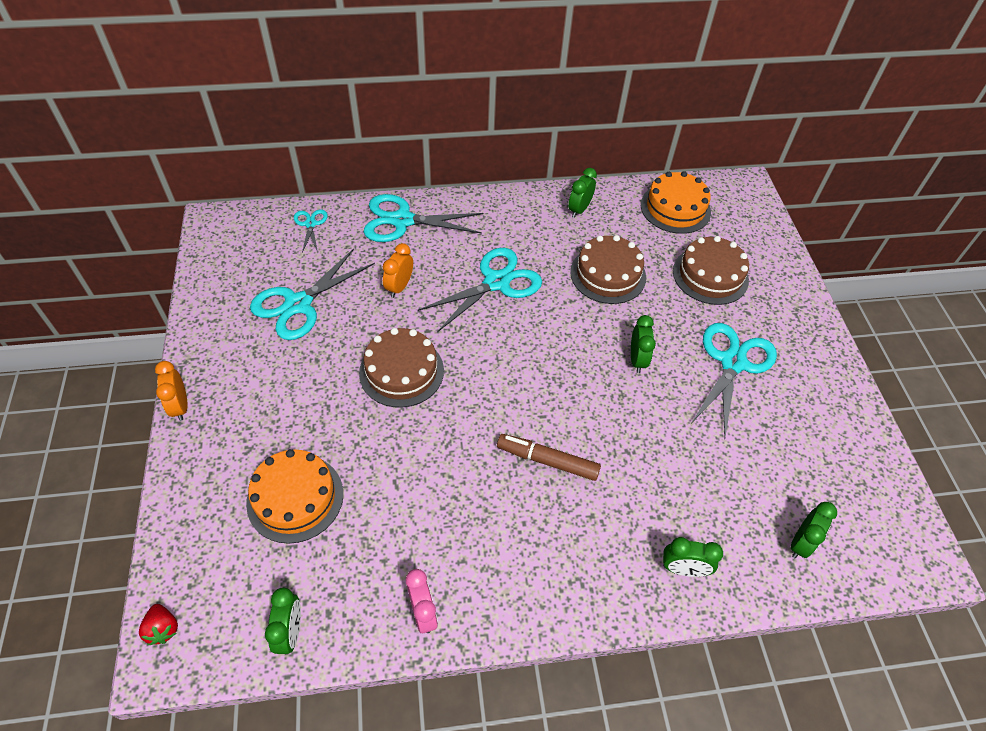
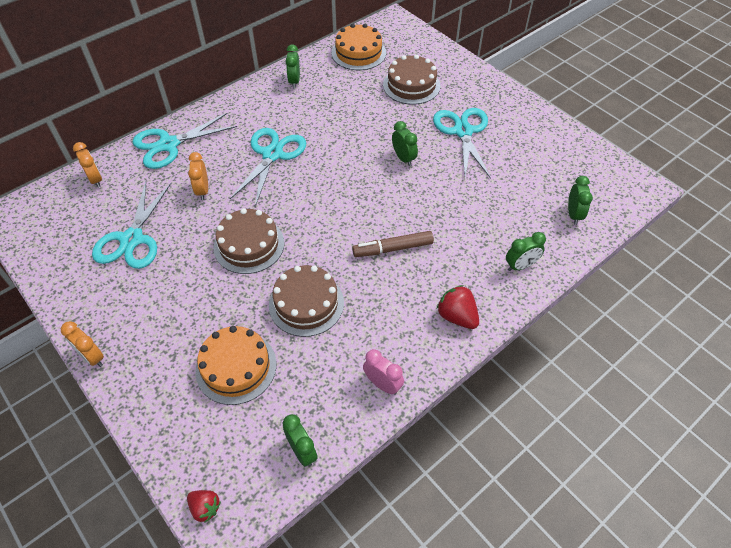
camera: 30 degrees left, 0 degrees up
(310, 224) = (95, 179): turquoise scissors -> orange clock
(561, 585) = (457, 316): none -> red strawberry
(608, 274) = (345, 114): brown cake -> brown cake (306, 303)

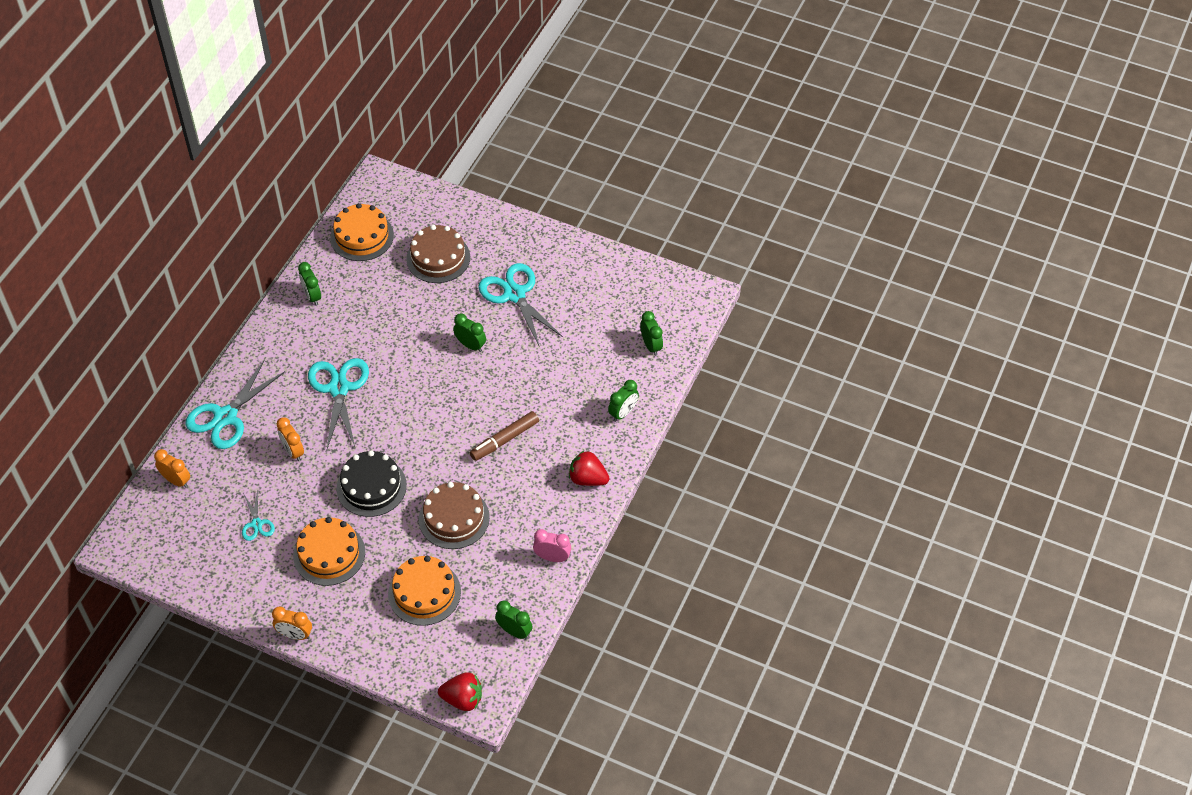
camera: 25 degrees left, 0 degrees up
(132, 239) = (256, 524): turquoise scissors -> turquoise scissors, size x0.51
(174, 291) = (329, 554): none -> orange cake
(205, 508) = (463, 699): red strawberry -> red strawberry, size x1.53
(249, 245) = (371, 487): brown cake -> black cake

